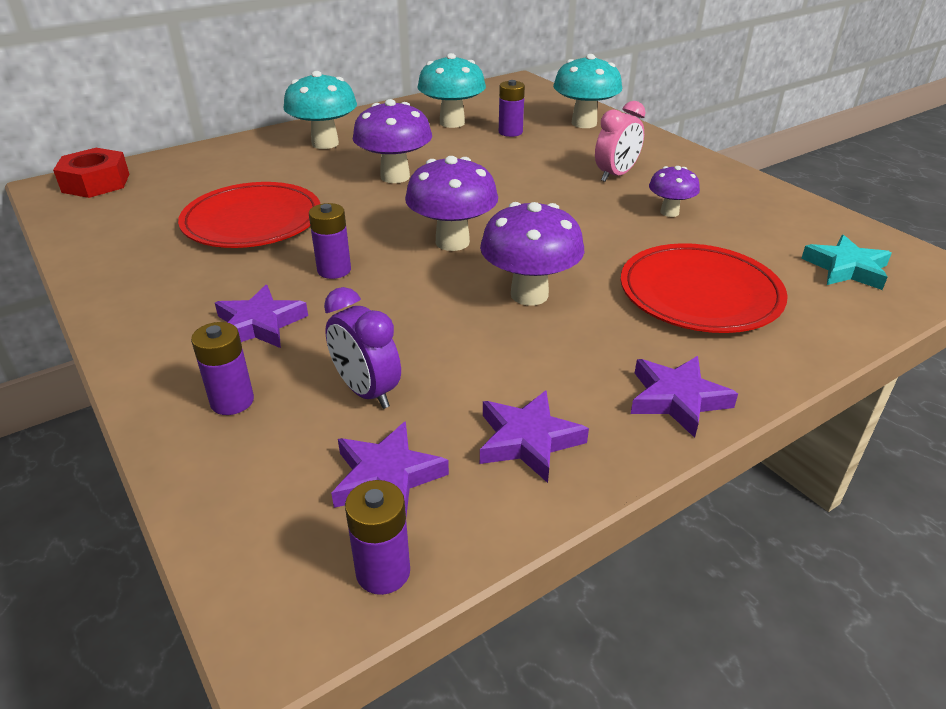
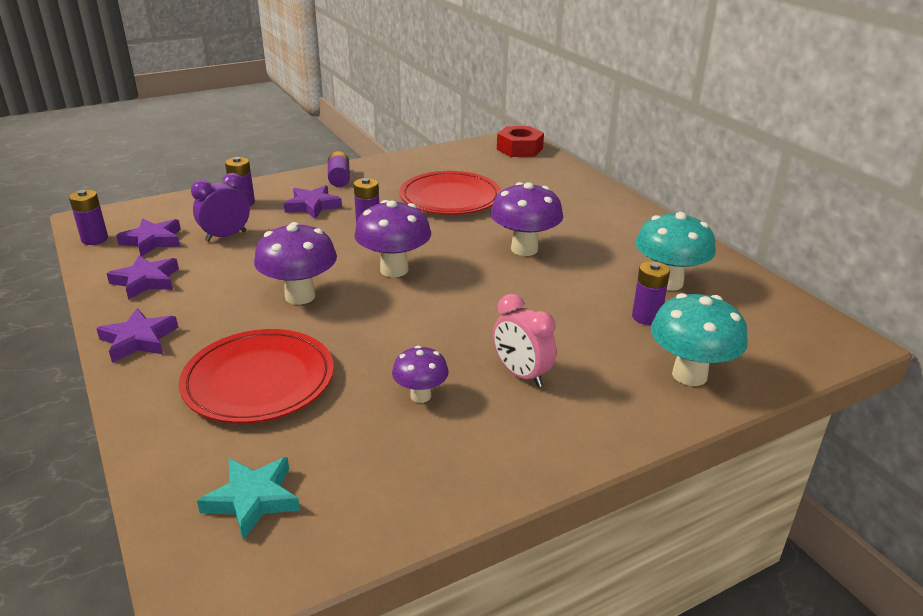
camera: 95 degrees right, 5 degrees down
(150, 314) = (339, 178): none -> purple battery
(325, 143) = (599, 219): turquoise mushroom -> none

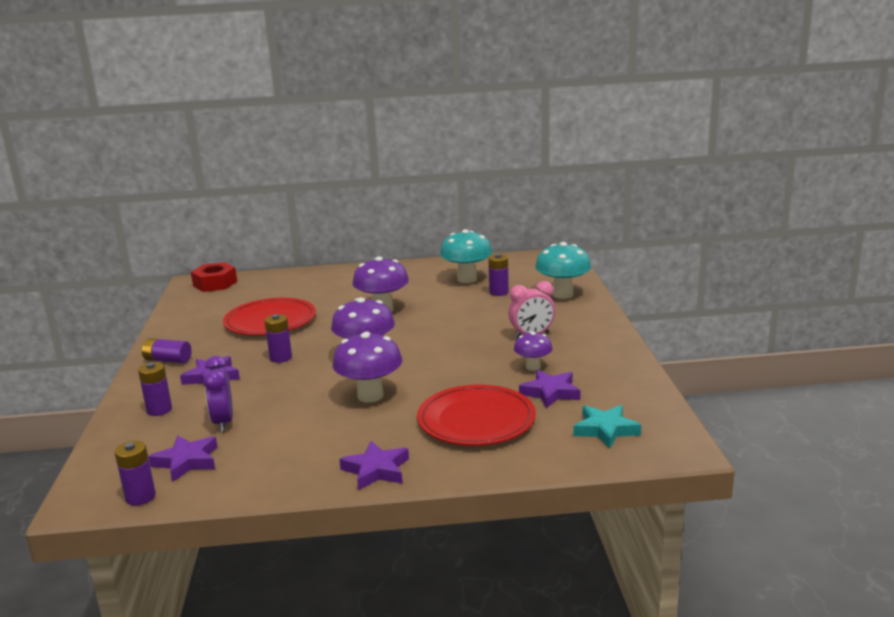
camera: 65 degrees left, 10 degrees down
(146, 281) = (271, 466): purple star -> purple star (550, 392)

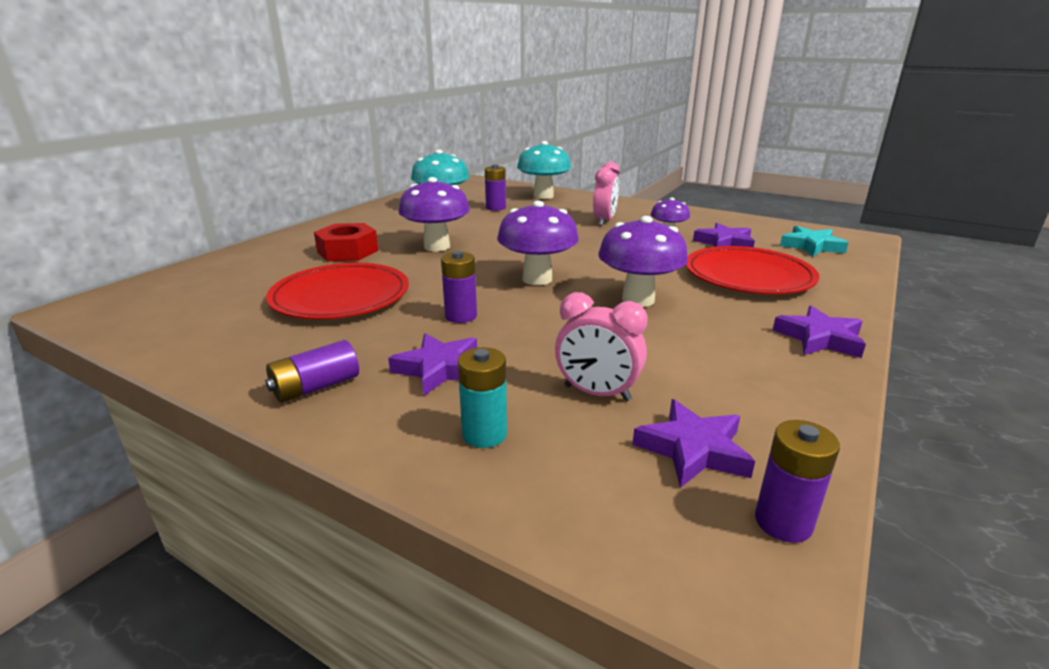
camera: 55 degrees left, 5 degrees up
(159, 410) = (484, 434): purple battery -> turquoise battery
(215, 284) = (132, 297): red nut -> red nut (347, 251)
(223, 422) = (597, 393): purple clock -> pink clock

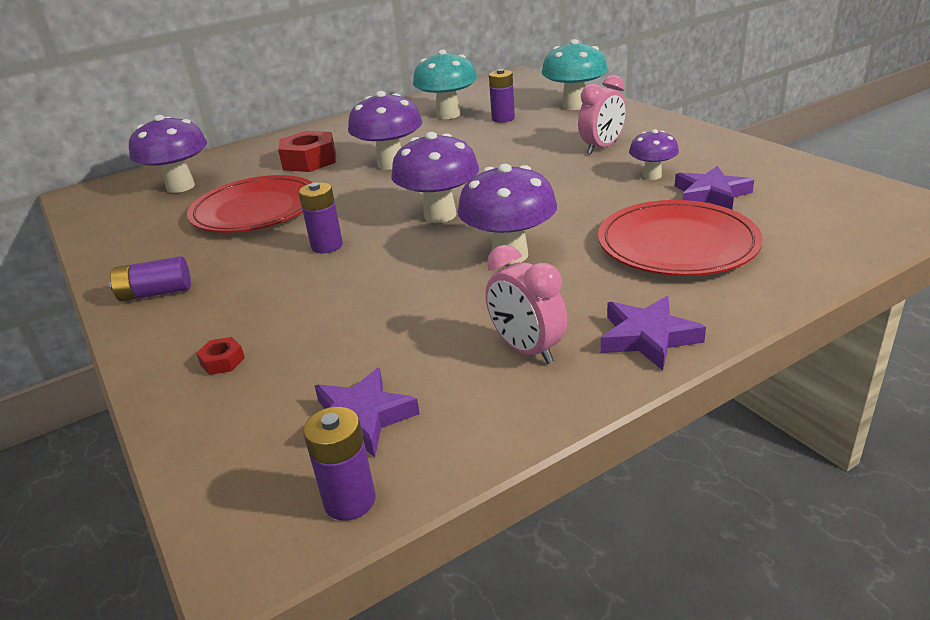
camera: 30 degrees right, 5 degrees up
(219, 287) = (180, 187): none -> purple mushroom
(439, 369) = (254, 295): purple star -> none
(484, 434) = (222, 361): turquoise battery -> red nut
(597, 393) = (348, 347): pink clock -> pink clock (527, 350)
(811, 246) = (826, 213): turquoise star -> none

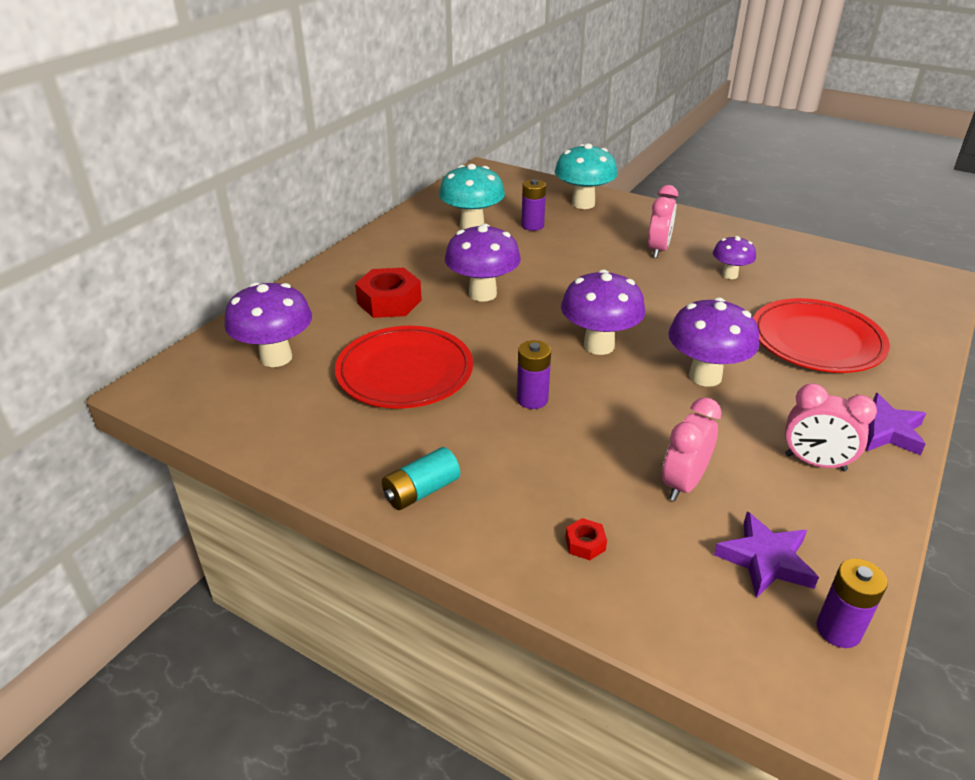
camera: 30 degrees left, 5 degrees up
(156, 293) = (421, 491): purple battery -> turquoise battery
(369, 337) = (683, 484): none -> pink clock
(711, 194) = (792, 287): purple star -> none

